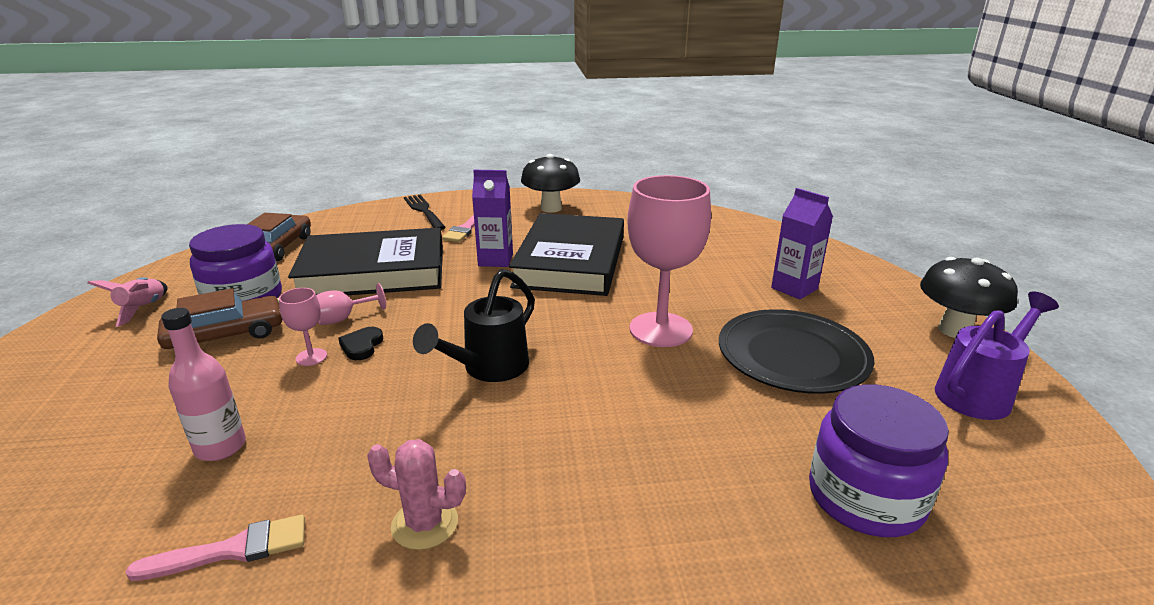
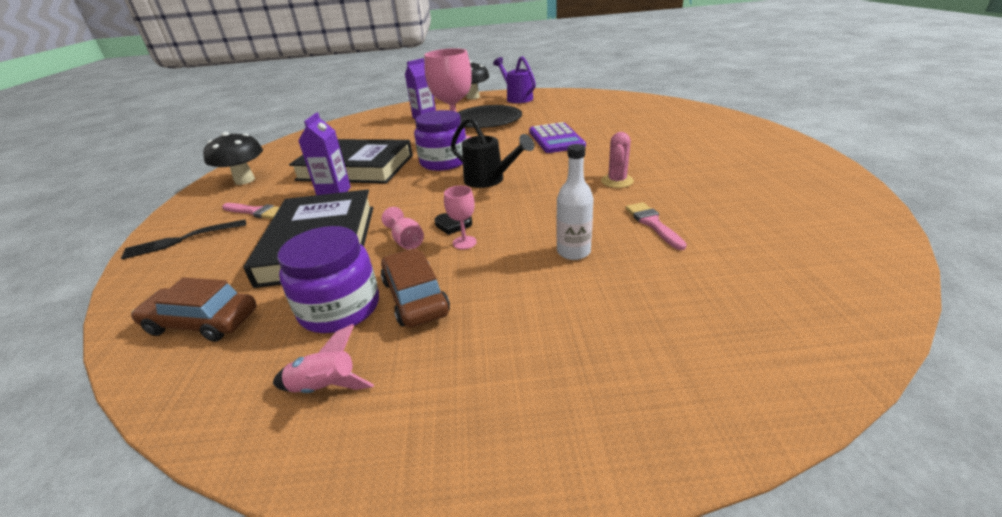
camera: 85 degrees left, 5 degrees up
(220, 447) = (573, 252): pink bottle -> white bottle
(676, 449) = (556, 139): none -> purple calculator
(865, 497) = (578, 115): purple jar -> purple jar (444, 162)

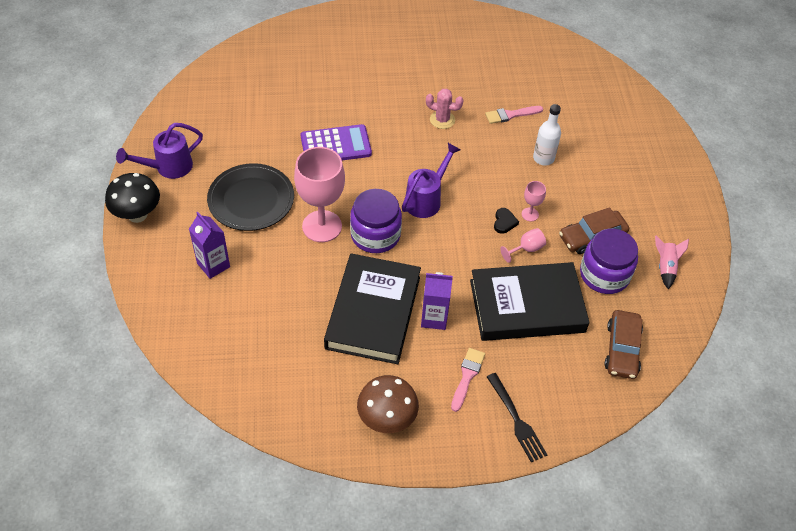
camera: 95 degrees left, 20 degrees up
(245, 180) = (387, 419): black mushroom -> brown mushroom
(489, 180) = (426, 199): black watering can -> purple watering can

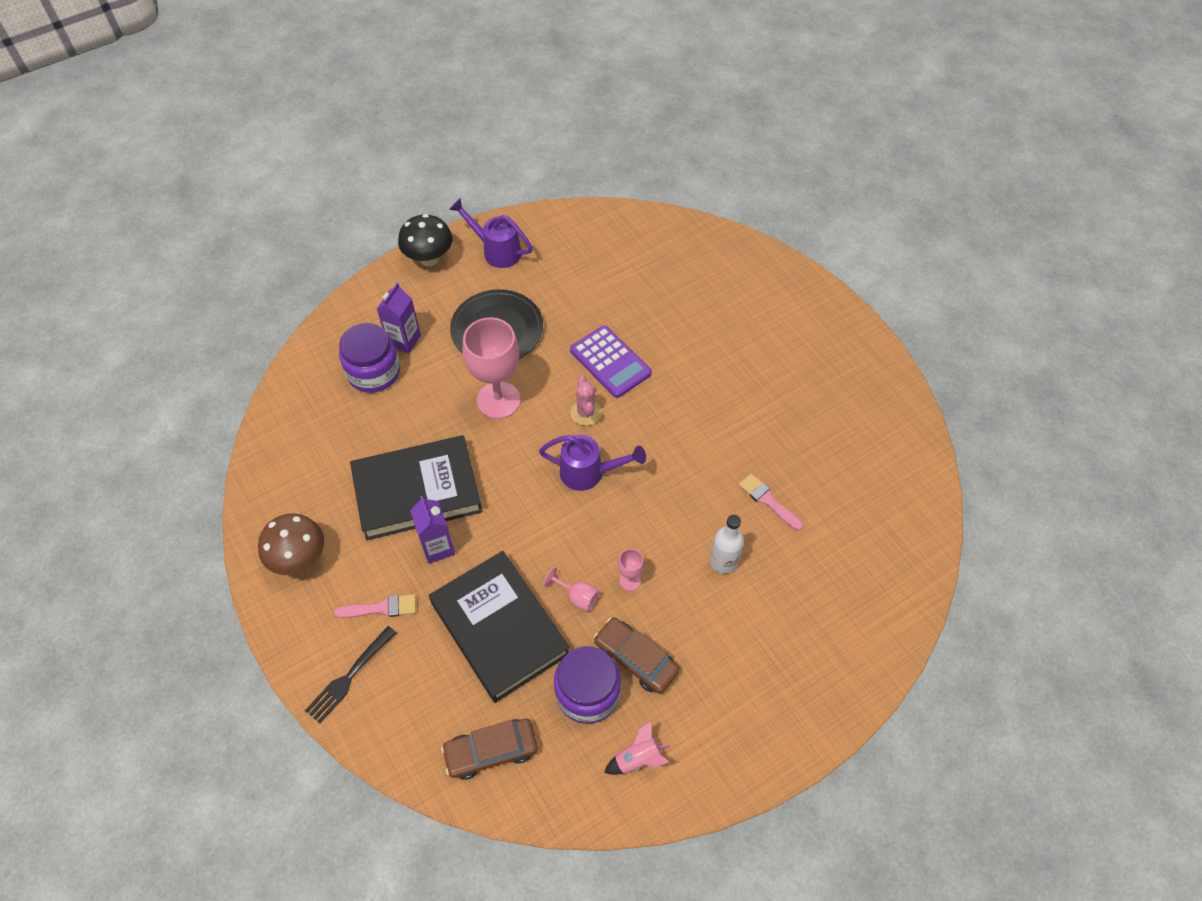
camera: 65 degrees right, 5 degrees up
(375, 235) = (514, 449): purple jar -> purple jar (374, 372)
(442, 120) = (712, 438): pink cactus -> pink cactus (586, 413)
(504, 222) = (602, 559): black heart -> none

